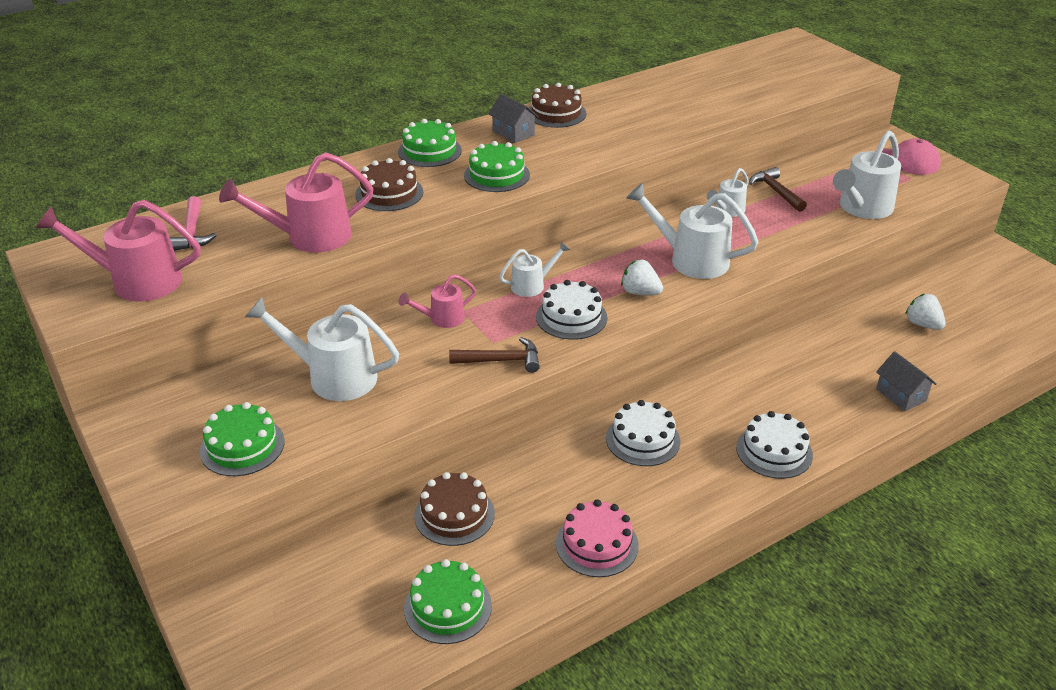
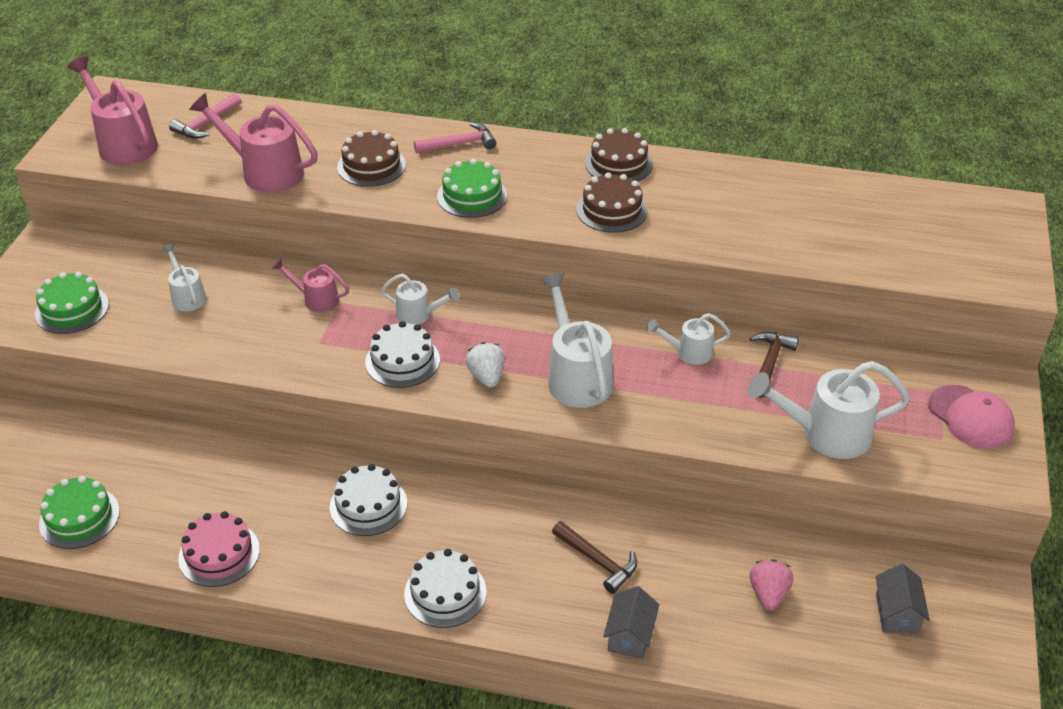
camera: 45 degrees right, 5 degrees up
(332, 377) = (187, 296): white watering can -> white watering can, size x0.56
(429, 151) = (459, 144): green cake -> pink hammer
(454, 514) = (172, 459): brown cake -> brown cake (611, 210)
(501, 361) = (301, 361): brown hammer -> brown hammer (597, 561)
(513, 133) = (550, 163): grey house -> grey house (896, 613)
(922, 324) = (768, 594): white strawberry -> pink strawberry

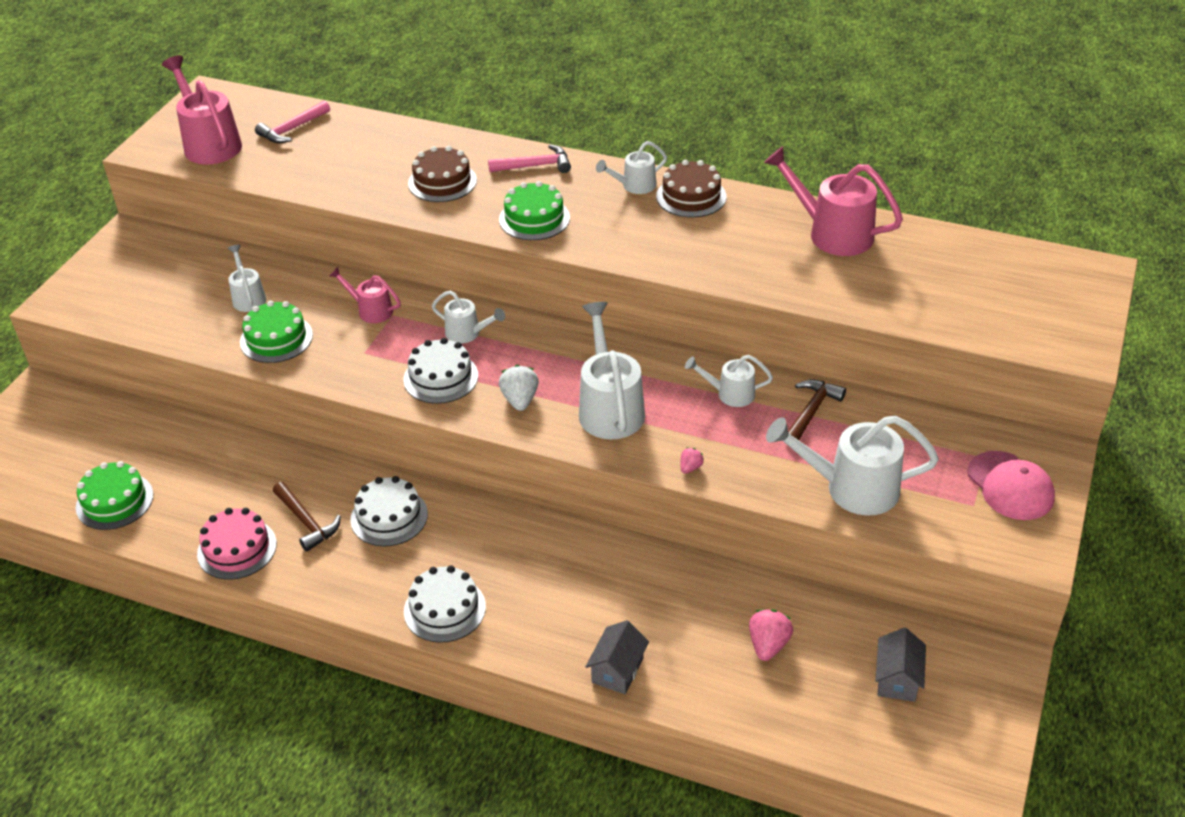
camera: 10 degrees right, 0 degrees up
(72, 309) = (138, 301): green cake -> green cake (276, 338)
(264, 172) = (337, 180): pink watering can -> pink watering can (831, 233)
(561, 157) = (634, 186): none -> white watering can
(597, 561) = (602, 594): brown hammer -> brown hammer (306, 522)
(611, 210) = (671, 243): brown cake -> none
(668, 428) = (690, 468): none -> pink strawberry

